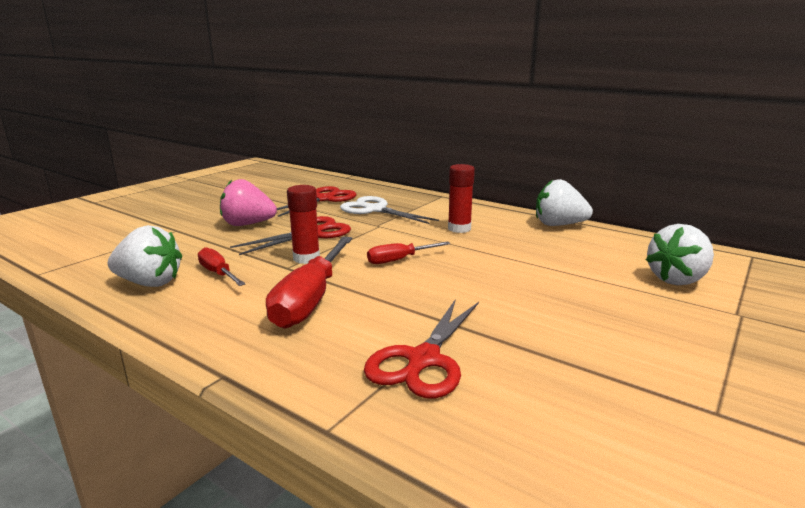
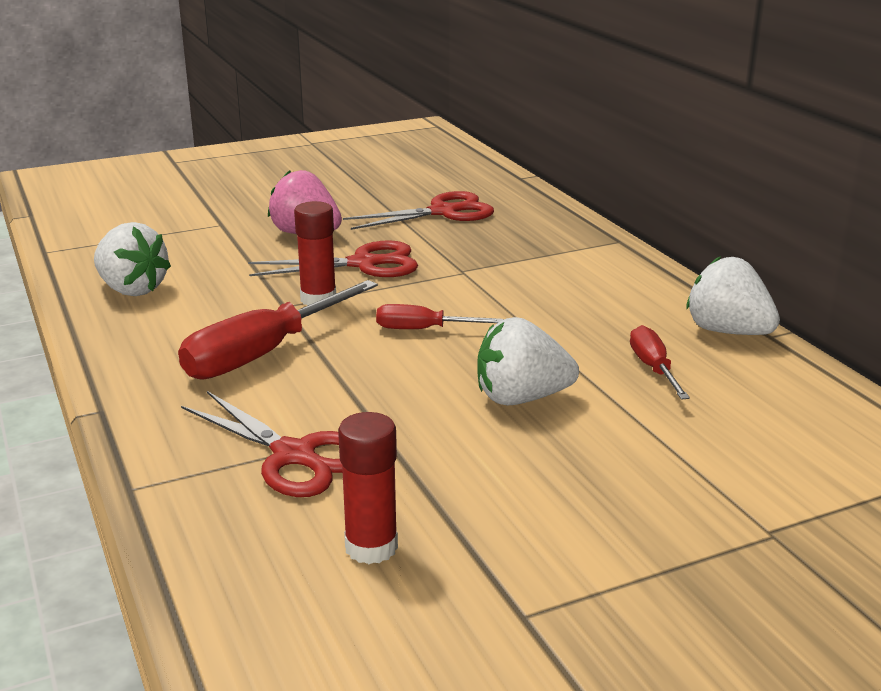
camera: 30 degrees right, 5 degrees up
(218, 273) = (206, 295): red screwdriver -> red screwdriver (653, 368)
(375, 210) = (490, 245): white scissors -> none
(423, 360) = (294, 455): red scissors -> red scissors turned 105 degrees counterclockwise
(459, 228) = (565, 302): red glue stick -> red glue stick (371, 547)
(677, 279) = (767, 462): white strawberry -> white strawberry (521, 398)

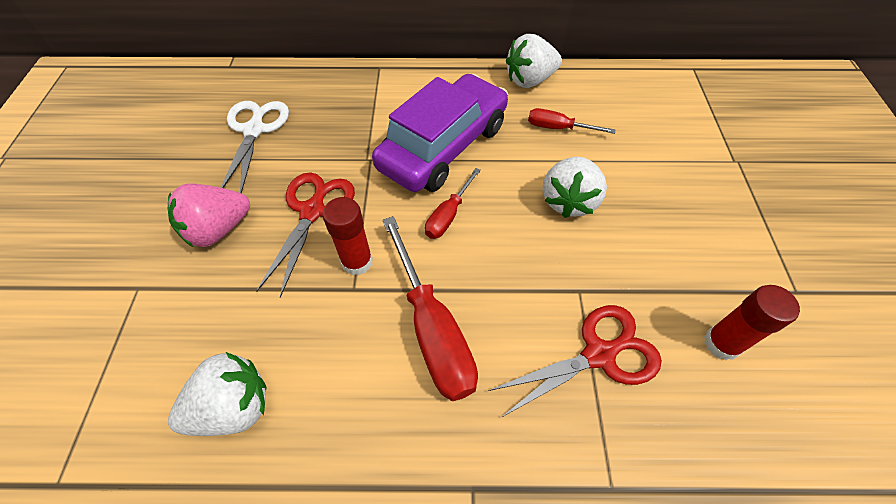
camera: 65 degrees left, 30 degrees up
(443, 212) = (254, 130): red scissors -> white scissors
(528, 304) = (443, 147): none -> purple car

